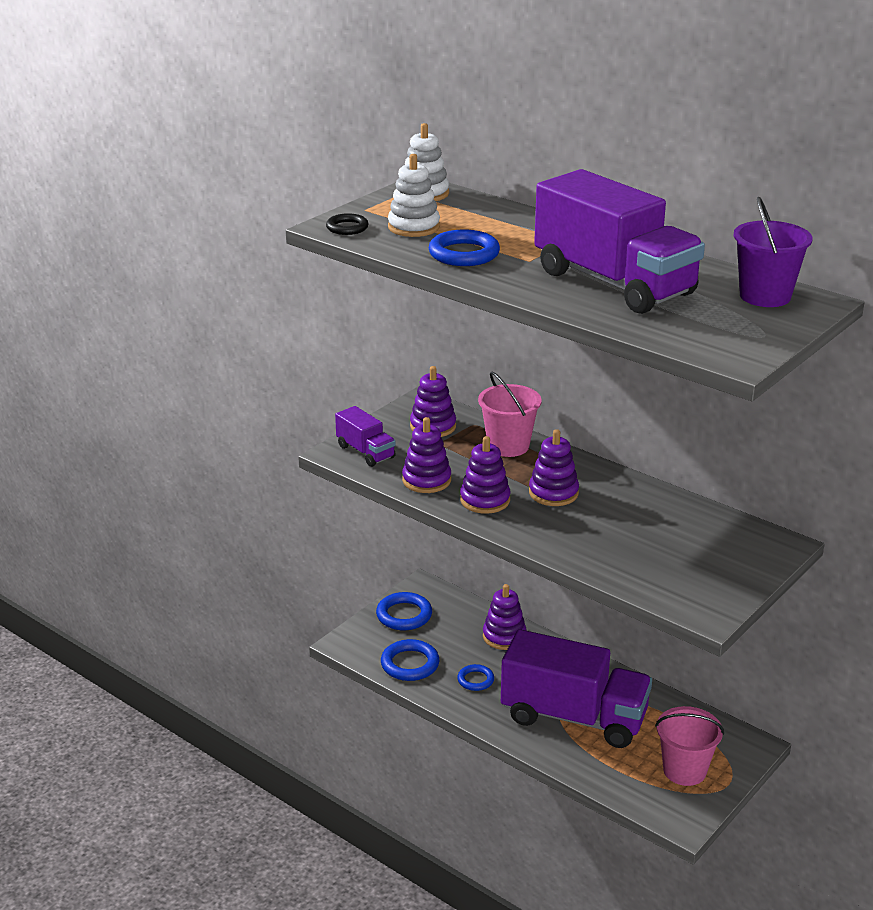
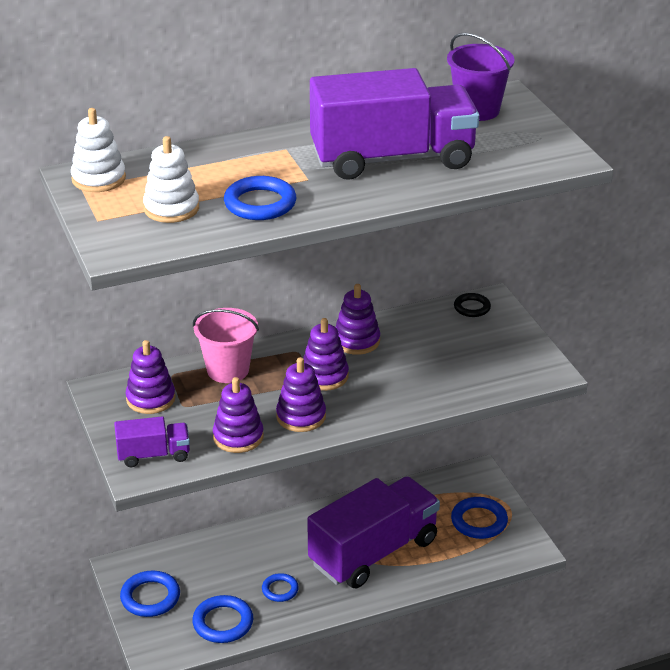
camera: 60 degrees left, 5 degrees up
(347, 228) = (131, 242): black ring -> black ring (472, 307)
(504, 636) = (238, 546): purple stacking toy -> purple stacking toy (356, 341)
(684, 770) = (479, 521): pink bucket -> blue ring

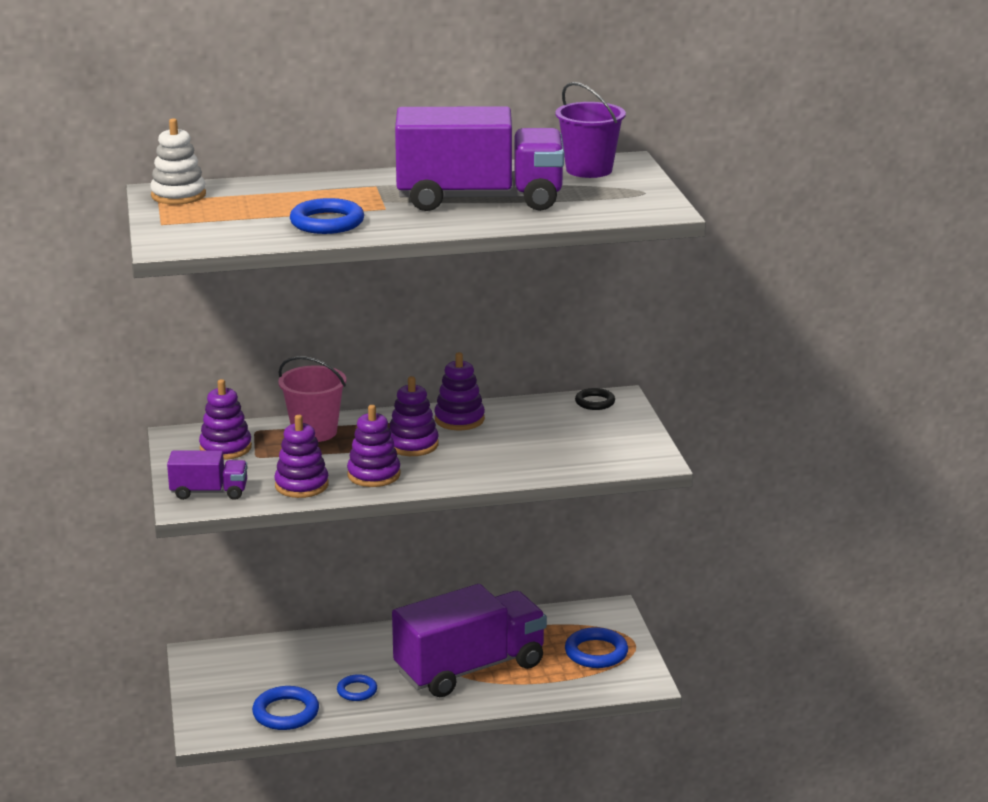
camera: 10 degrees right, 10 degrees down
(150, 597) = (217, 683): blue ring -> none
(171, 208) = (237, 220): white stacking toy -> none

